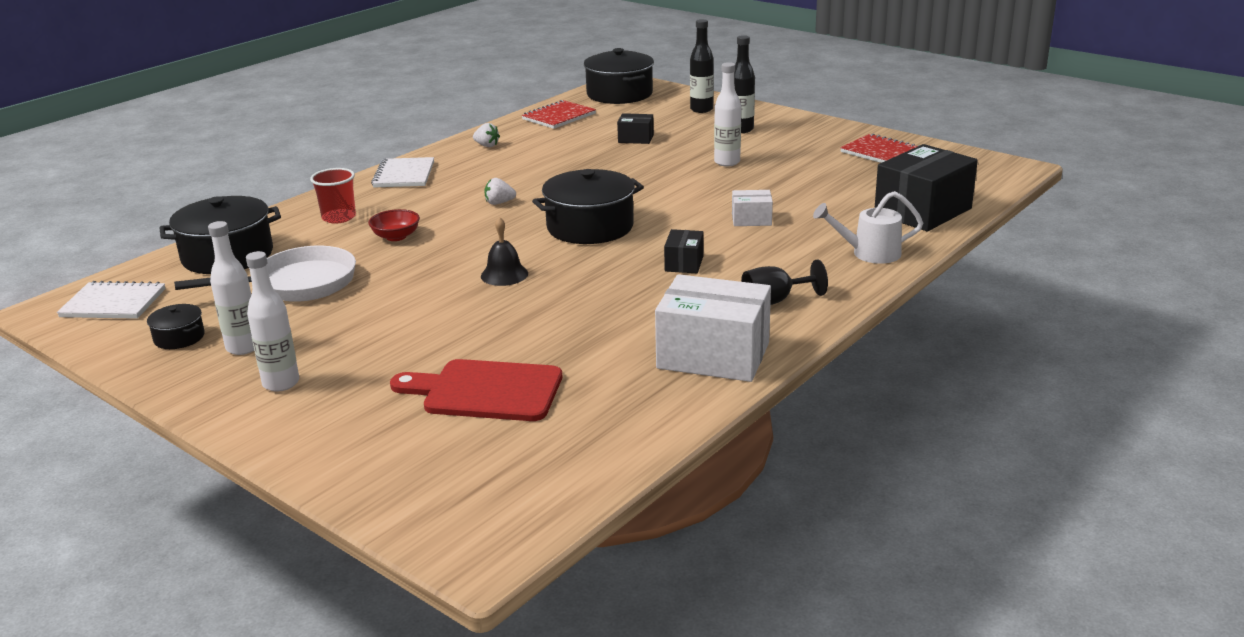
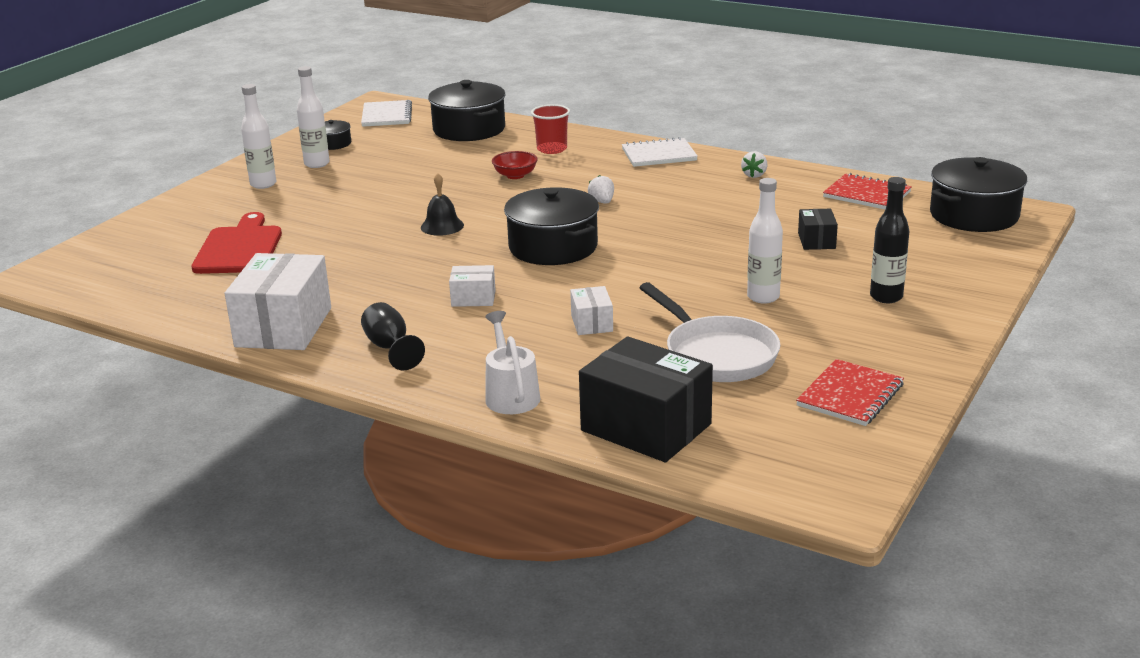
camera: 80 degrees right, 0 degrees up
(297, 284) = (419, 160): white pan -> white pan (716, 354)
(684, 263) = (473, 298): black box -> white box
(701, 109) = (949, 267): black bottle -> none

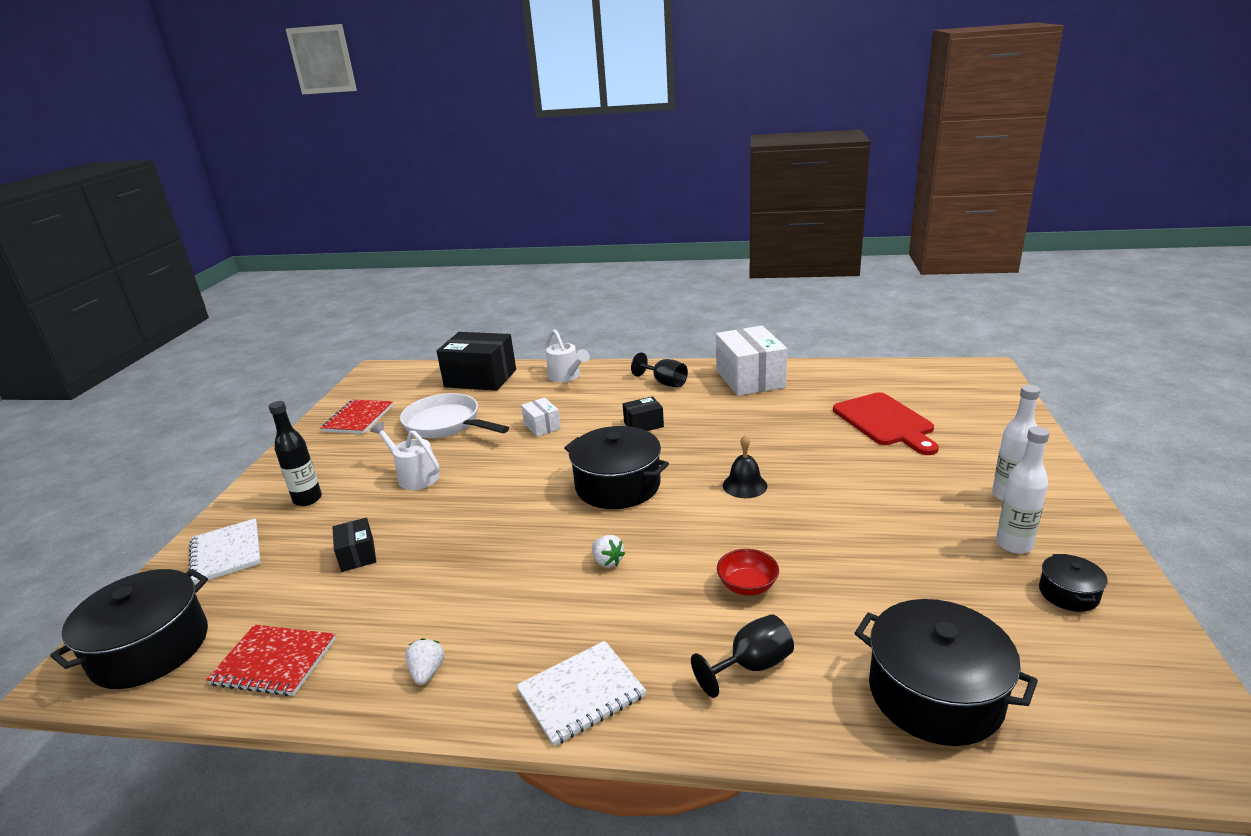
camera: 160 degrees right, 0 degrees up
(386, 115) = (1127, 704): white notebook -> white notebook (226, 553)
(473, 298) = (643, 425): white box -> black box
(552, 149) = (751, 666): red cup -> black goblet
(763, 297) = (414, 476): white bottle -> white watering can

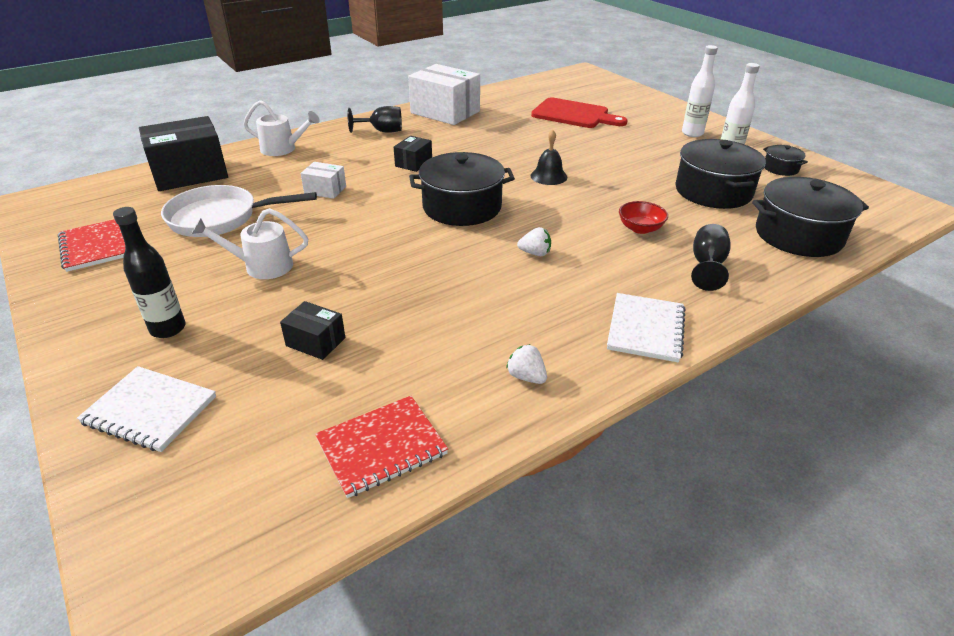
camera: 45 degrees left, 10 degrees up
(150, 648) = (215, 520): black pot -> black pot (713, 191)

